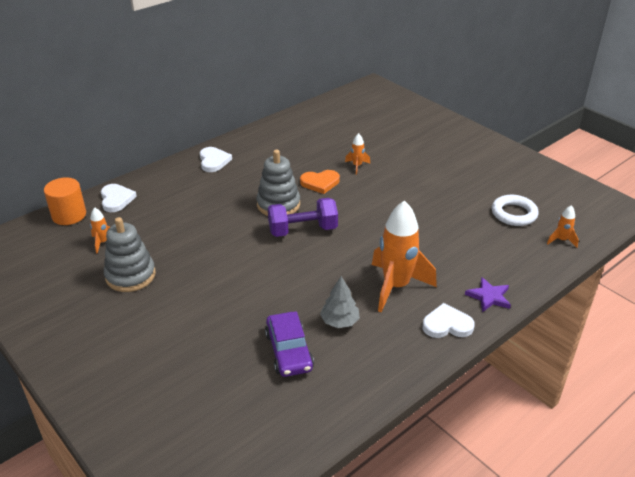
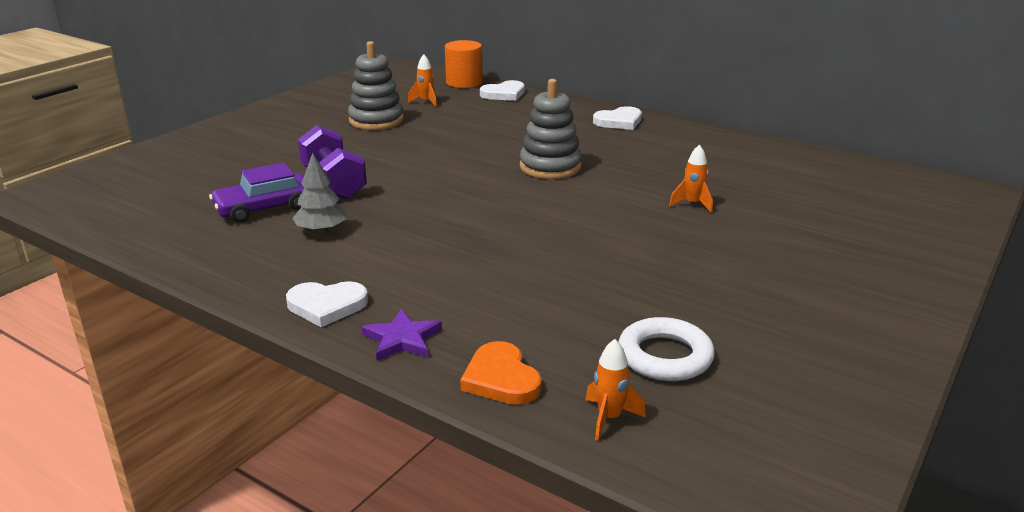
camera: 75 degrees right, 10 degrees down
(302, 230) = (502, 187): purple dumbbell -> purple dumbbell (334, 183)
(320, 183) = (623, 185): orange heart -> orange heart (501, 378)
(396, 286) = (403, 260): orange rocket -> none
(447, 324) = (327, 306): white heart -> white heart turned 105 degrees clockwise

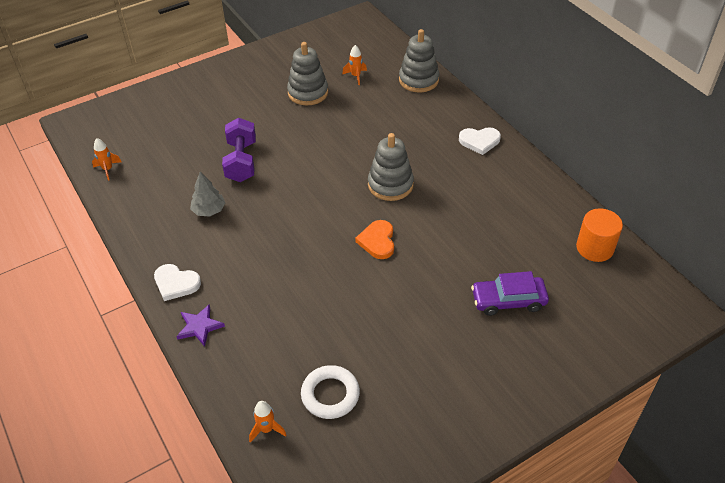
camera: 25 degrees right, 20 degrees up
(264, 208) = (188, 176): purple car -> purple car (508, 300)
(464, 82) = (399, 56): orange cylinder -> orange cylinder (595, 248)
(501, 378) = (231, 378): orange heart -> orange heart (377, 241)
(504, 94) = (418, 80): white heart -> grey stacking toy
(692, 204) = (457, 258): orange rocket -> orange rocket (108, 169)

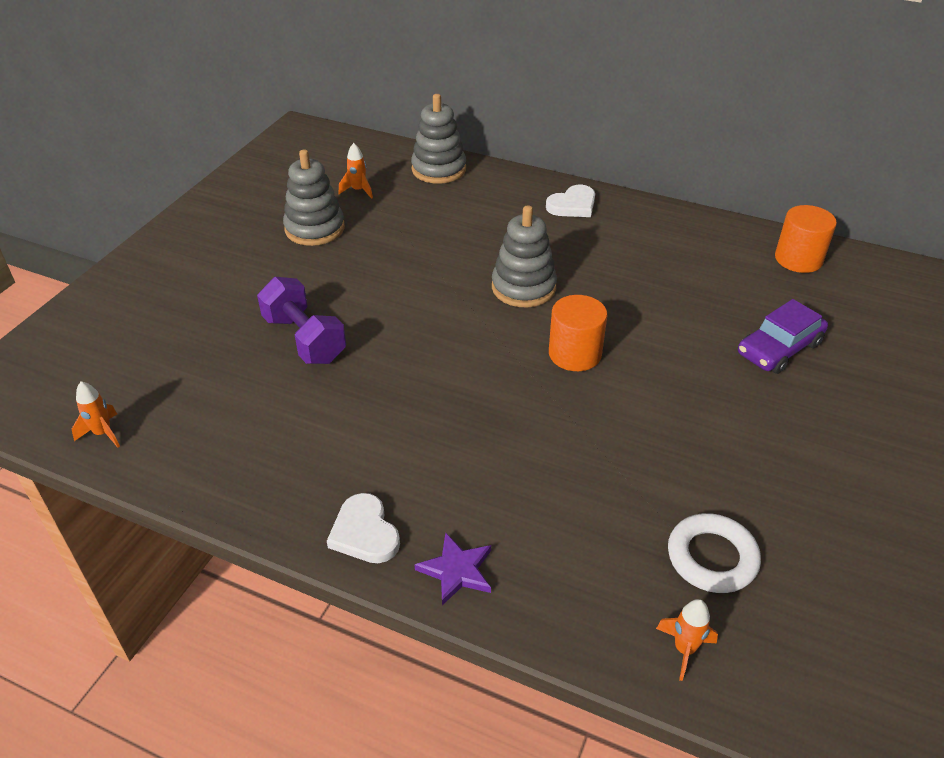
camera: 35 degrees left, 5 degrees down
(176, 283) = (364, 532): white heart -> white heart turned 75 degrees clockwise
(209, 210) = (318, 417): grey tree -> none
(377, 241) = (575, 354): orange heart -> orange cylinder

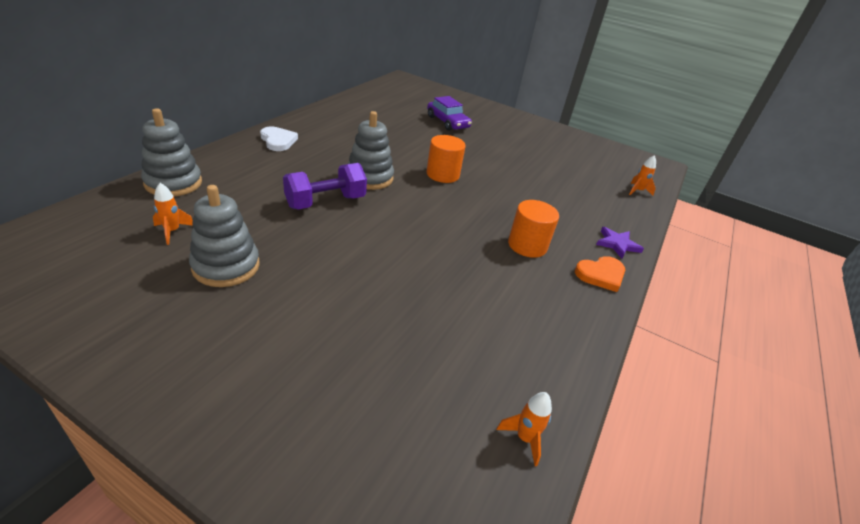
camera: 90 degrees left, 5 degrees down
(304, 339) = (404, 286): purple dumbbell -> purple dumbbell (325, 202)
(364, 532) = (601, 275): white heart -> orange heart
(712, 557) = (586, 173): white ring -> none
(798, 259) = (375, 98): orange cylinder -> orange cylinder (527, 245)

